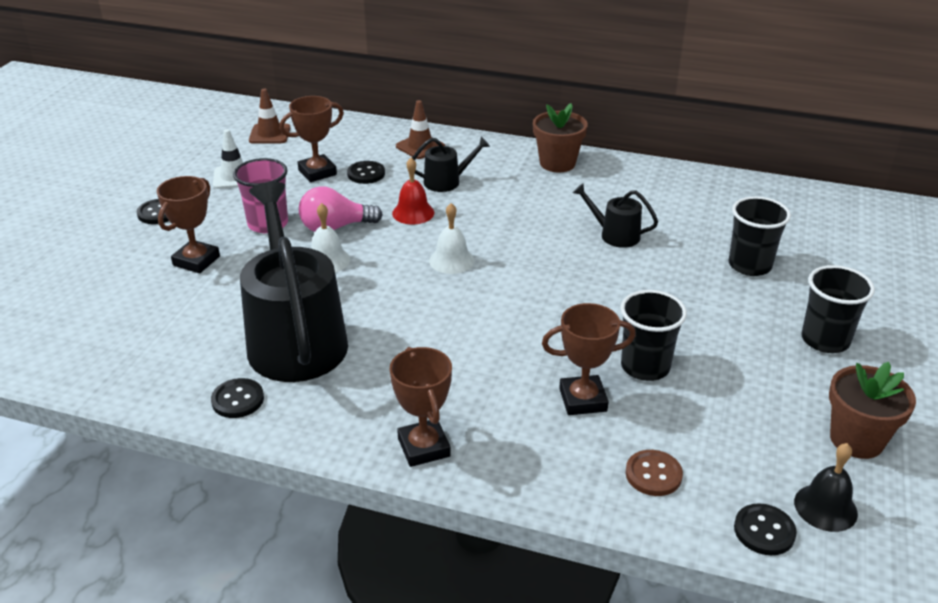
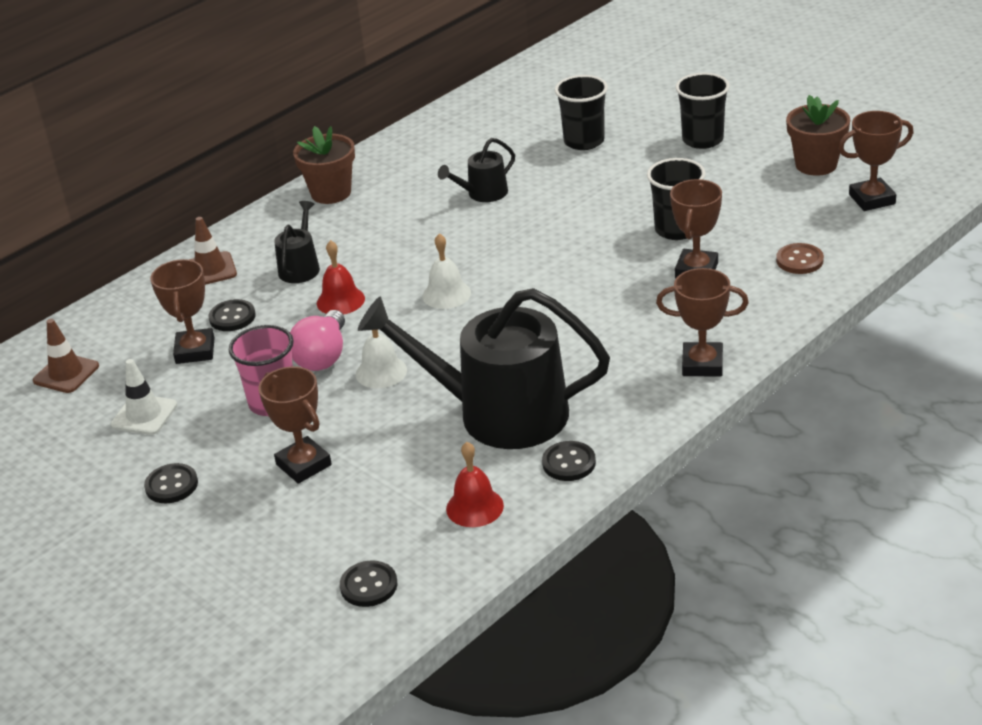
camera: 60 degrees left, 0 degrees up
(163, 362) = (474, 507): none -> red bell
(764, 531) = (880, 230): black button -> black button (369, 585)
(825, 507) = (872, 199): black bell -> brown trophy

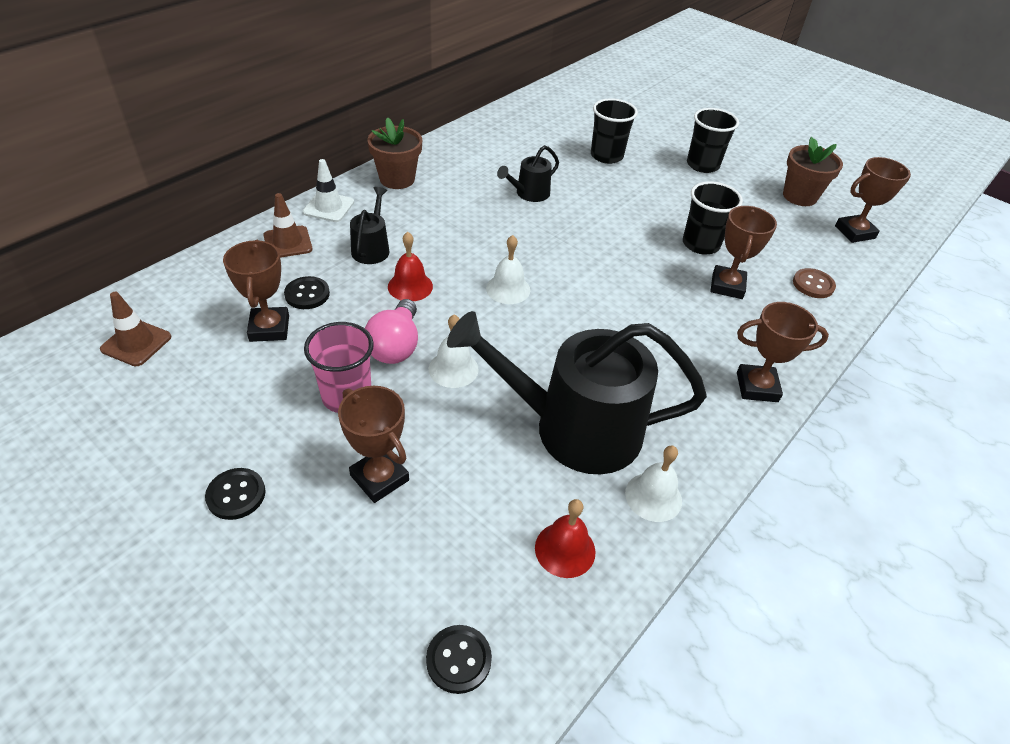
camera: 10 degrees left, 10 degrees up
(144, 415) = (213, 400): white traffic cone -> white traffic cone (328, 207)
(569, 463) = (653, 496): black button -> white bell

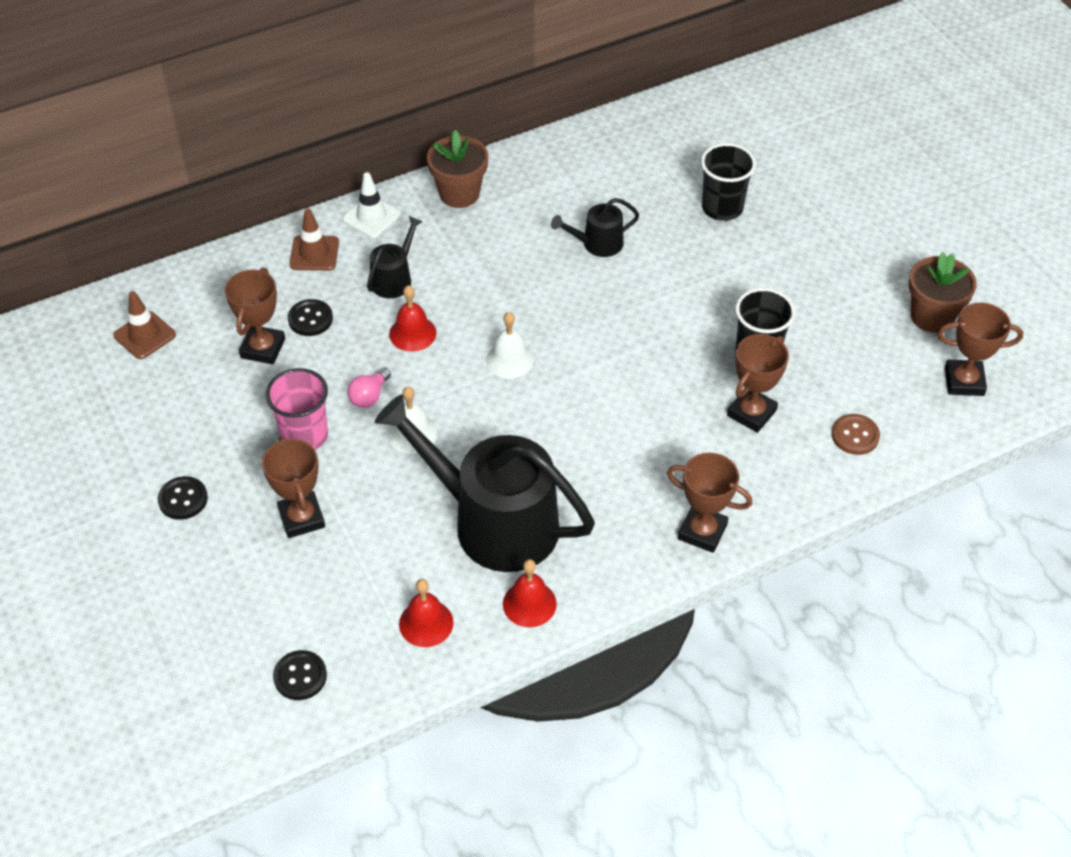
camera: 25 degrees right, 5 degrees up
(395, 346) = (369, 396): pink light bulb -> pink light bulb, size x0.62
(653, 496) = (529, 603): white bell -> red bell
(702, 165) = (837, 245): black cup -> none

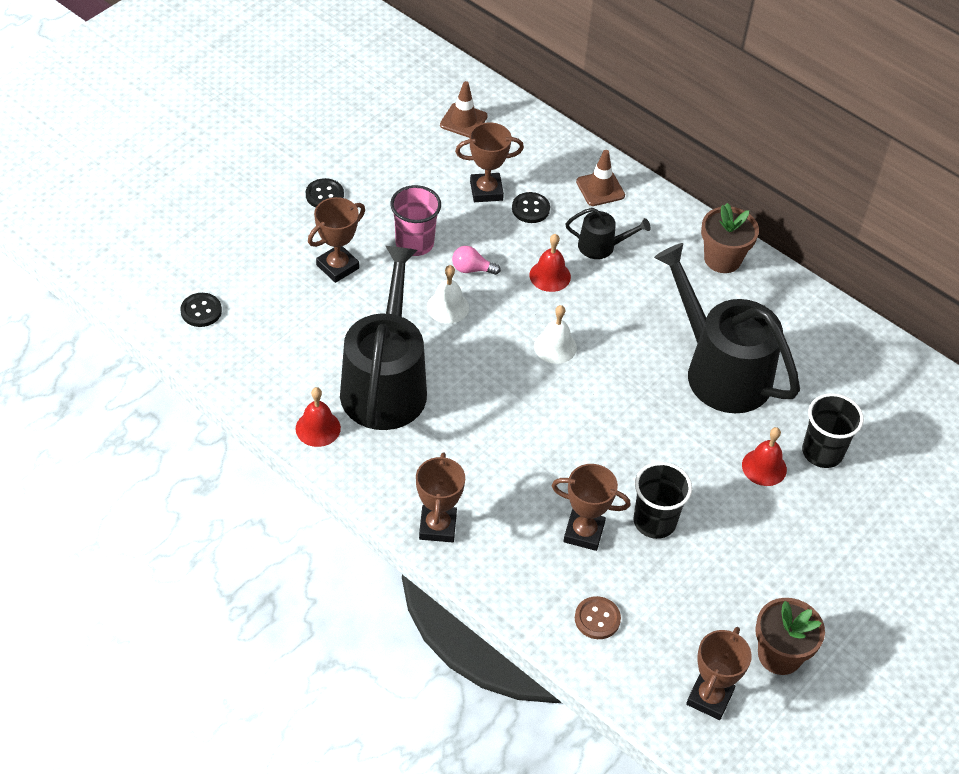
camera: 65 degrees right, 0 degrees up
(371, 217) = (660, 211): white traffic cone -> none
(426, 623) = (274, 369): red bell -> red bell (764, 467)
(598, 244) = (721, 371): black watering can -> black watering can, size x2.23
(964, 381) = (709, 698): brown trophy -> brown trophy turned 45 degrees clockwise

